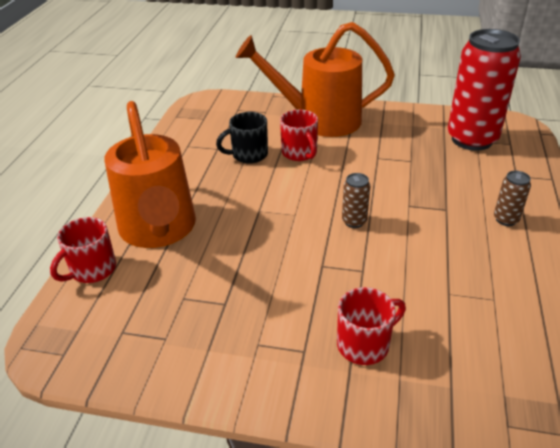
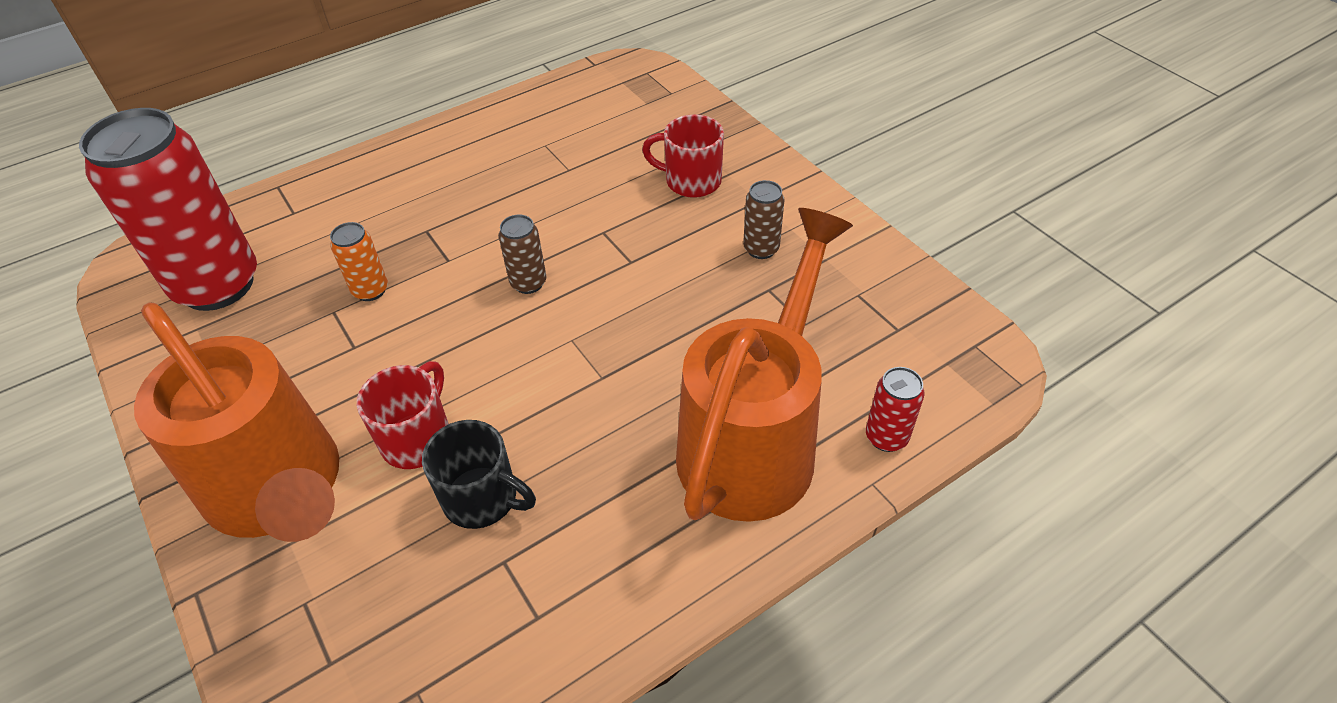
camera: 135 degrees left, 10 degrees up
(92, 270) = (886, 437): red mug -> red can
(413, 175) = (370, 290): none -> orange can
(506, 219) = (403, 184): brown can -> brown can (761, 249)

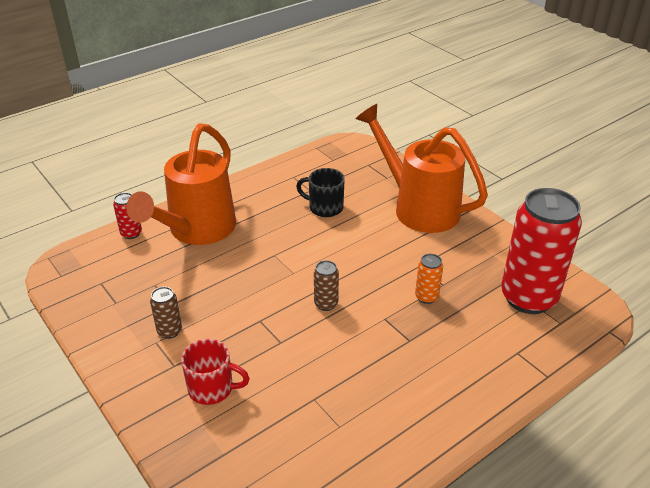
camera: 175 degrees right, 10 degrees down
(418, 438) = (363, 227): red mug -> none

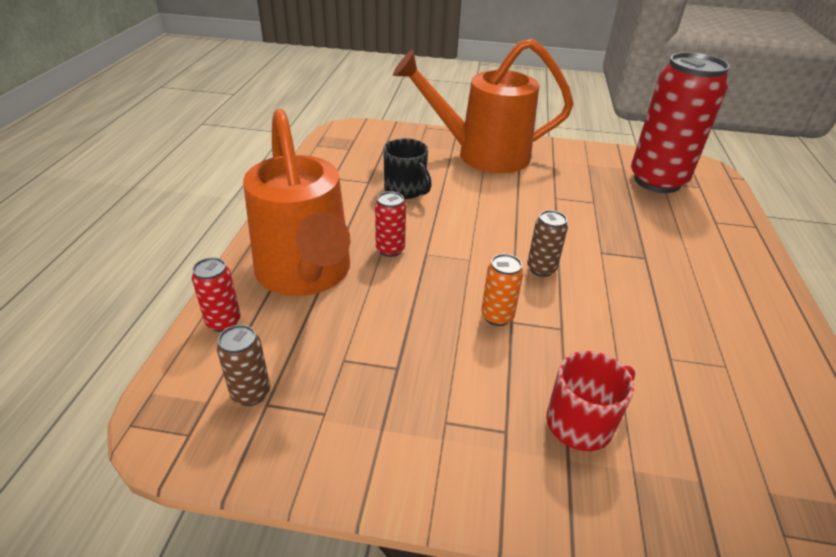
camera: 45 degrees left, 0 degrees up
(169, 331) = (442, 398): brown can -> brown can (251, 393)
(258, 241) = (390, 249): none -> red can
(324, 207) = (406, 190): black mug -> black mug turned 105 degrees counterclockwise
(426, 297) = (600, 217): orange can -> orange can (497, 316)

